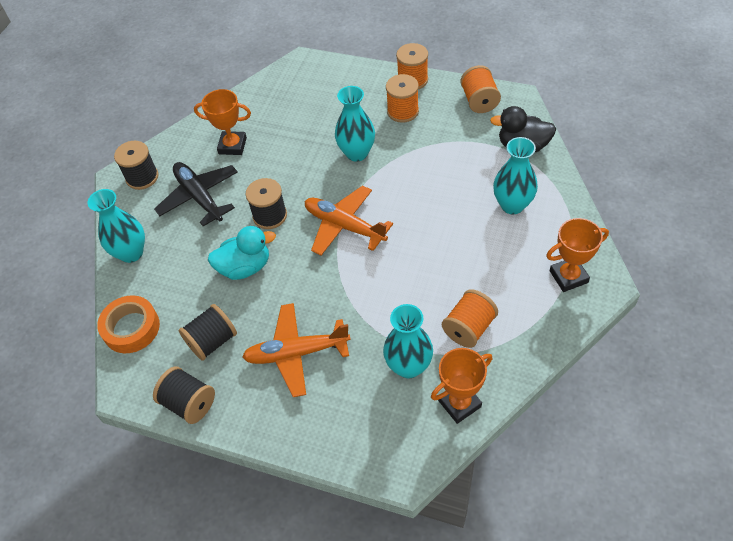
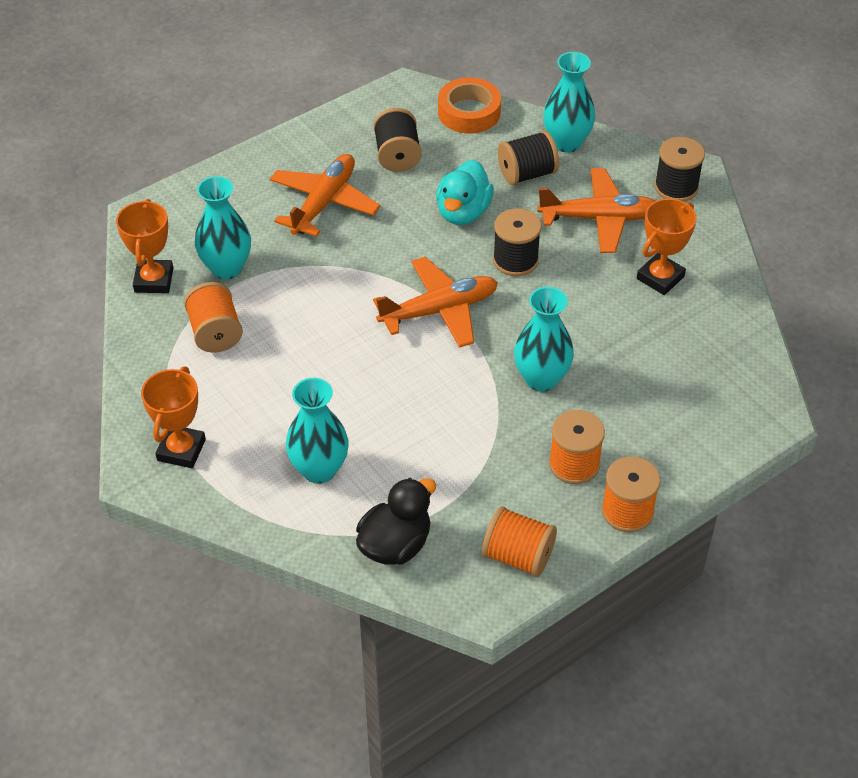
camera: 120 degrees right, 5 degrees down
(189, 403) = (348, 118): black spool -> black spool (527, 174)
(199, 197) = (599, 218): black plane -> orange plane

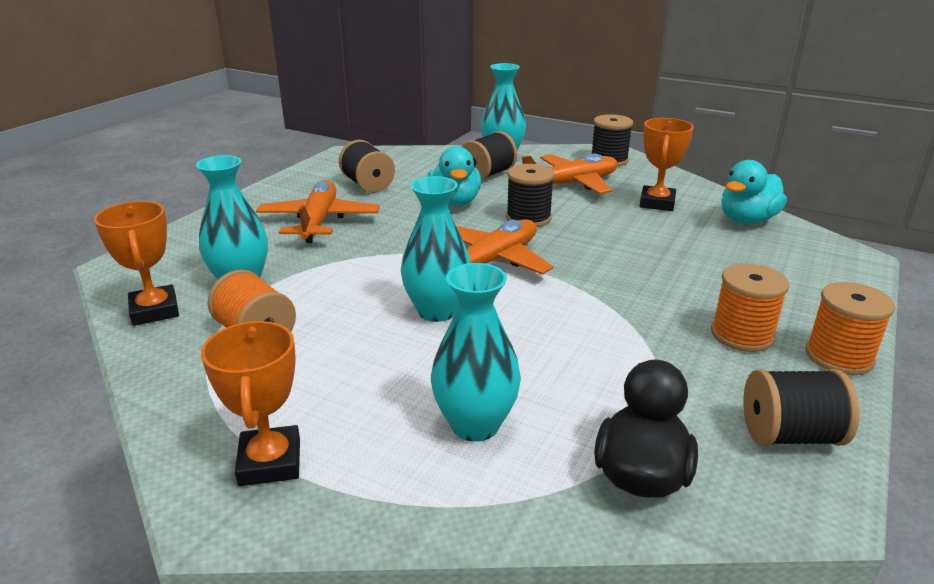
camera: 25 degrees left, 20 degrees down
(469, 112) = (409, 155): orange tape -> none
(518, 556) = (789, 435): orange spool -> black spool
(541, 379) = (636, 283): turquoise vase -> turquoise vase (437, 311)
(725, 333) = (747, 220): none -> turquoise duck

